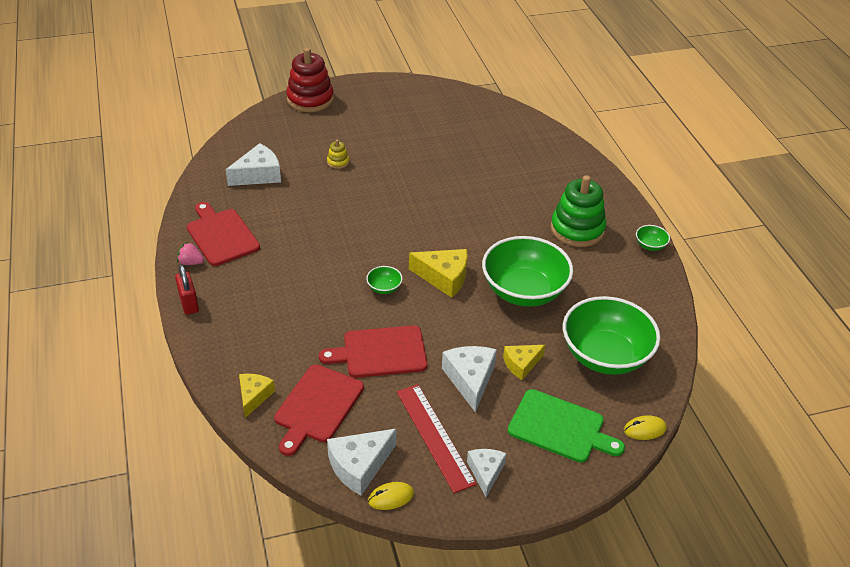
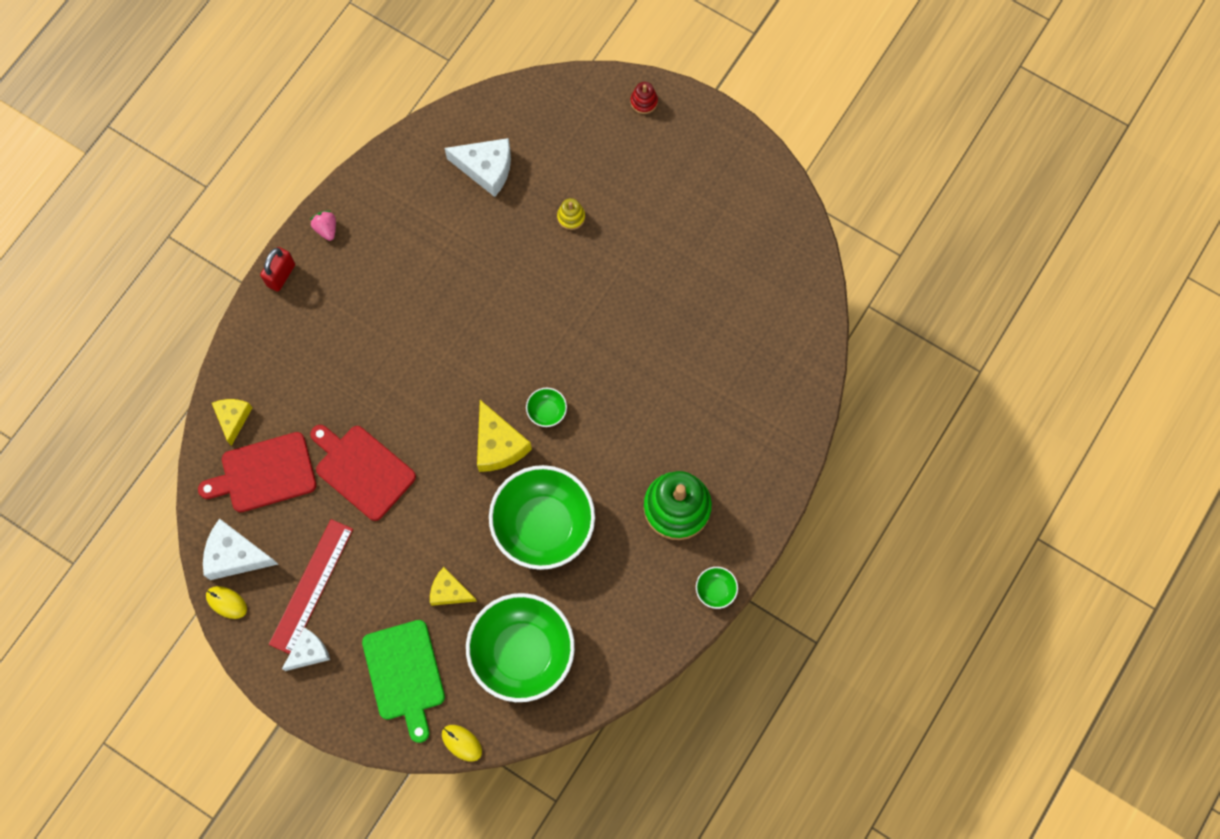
camera: 50 degrees right, 30 degrees up
(221, 235) = (380, 219): red cutting board -> none
(254, 396) = (233, 418): yellow cheese -> yellow cheese turned 60 degrees counterclockwise
(310, 99) = (644, 102): red stacking toy -> red stacking toy, size x0.44
(384, 288) = (439, 407): green bowl -> green bowl (547, 411)
(470, 379) = (395, 564): white cheese -> none

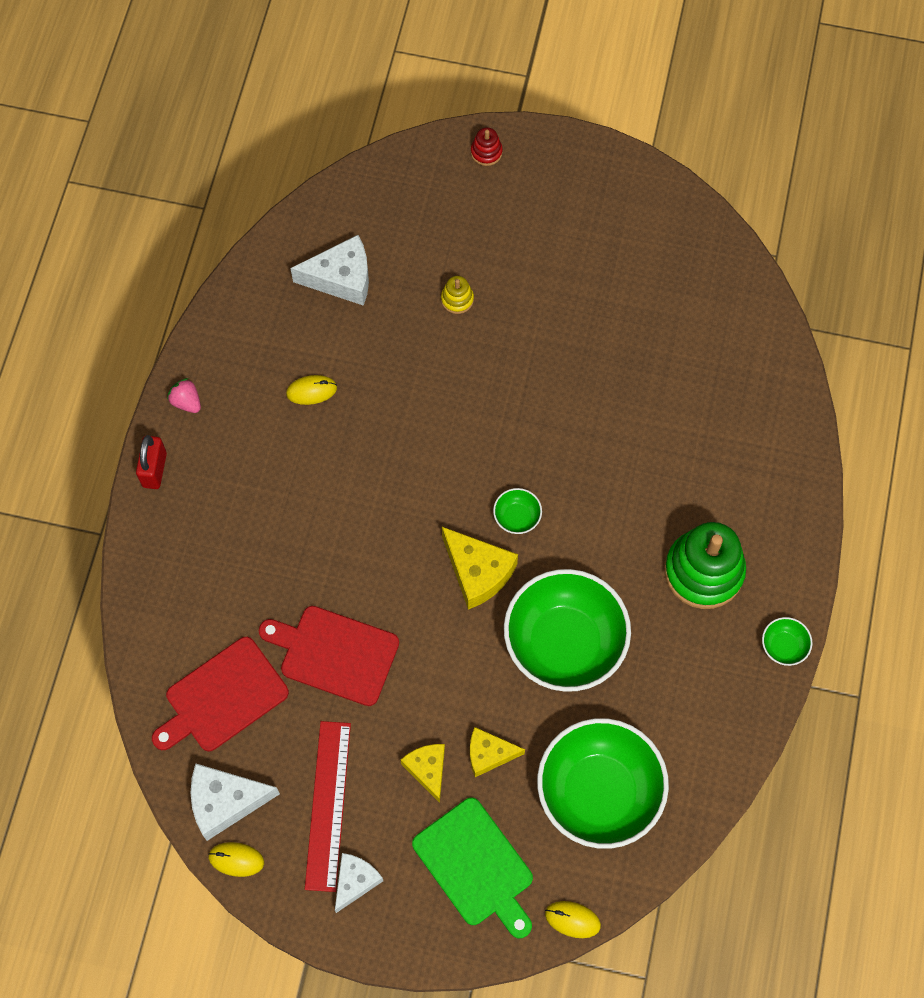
camera: 20 degrees left, 5 degrees down
(233, 418) = (162, 648): yellow cheese -> yellow cheese (427, 770)
(426, 253) = (311, 391): none -> yellow mouse

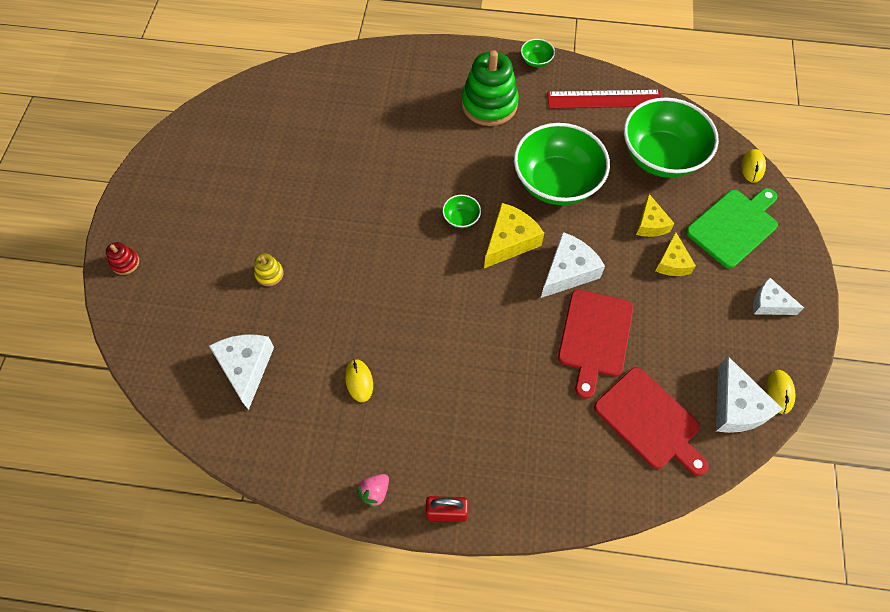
camera: 95 degrees left, 5 degrees down
(327, 805) = (717, 329): red ruler -> red ruler (604, 99)
(427, 637) = (568, 271): none -> white cheese
(427, 770) = (672, 262): yellow cheese -> yellow cheese turned 60 degrees counterclockwise

